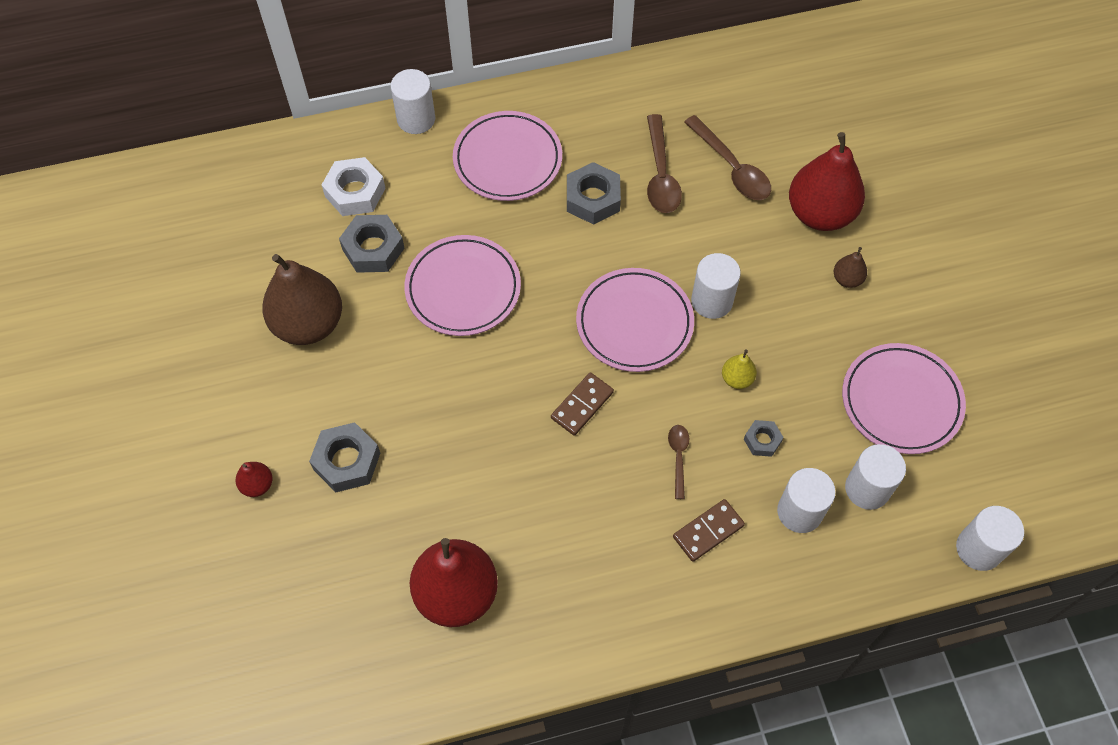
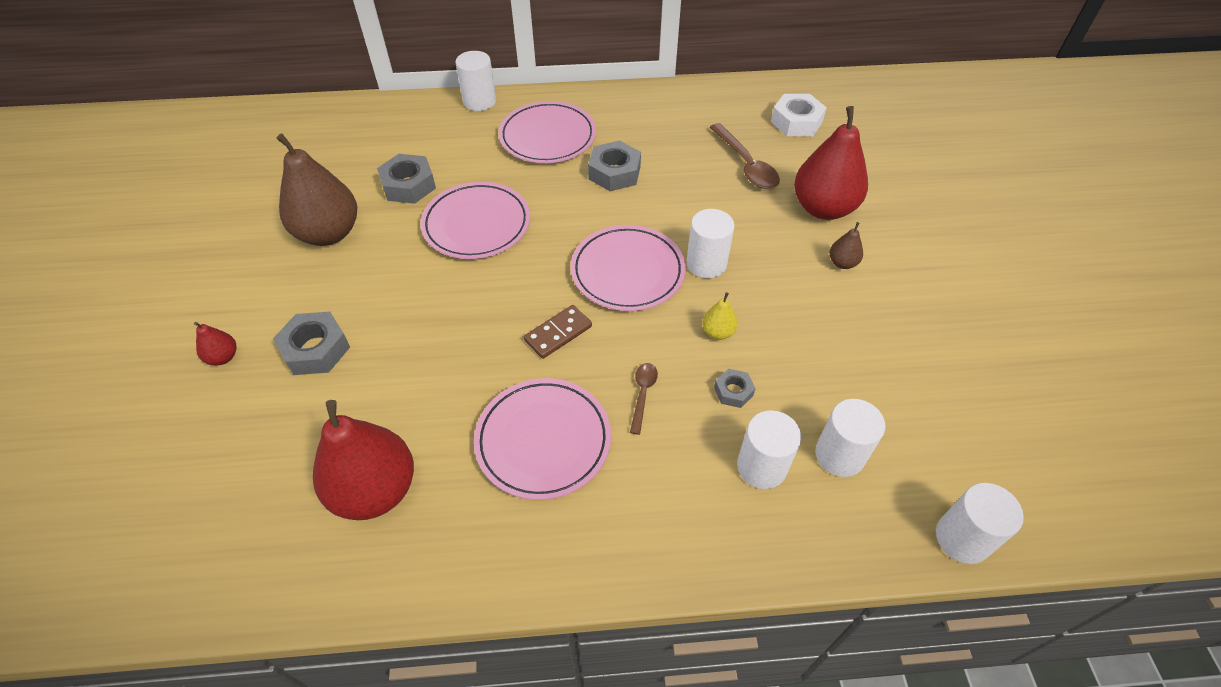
camera: 10 degrees right, 10 degrees down
(355, 192) = (409, 144): white nut -> white nut (796, 122)
(661, 175) = (680, 162): brown spoon -> none
(708, 531) = (658, 471): brown domino -> none
(901, 401) = (886, 376): pink plate -> pink plate (543, 440)

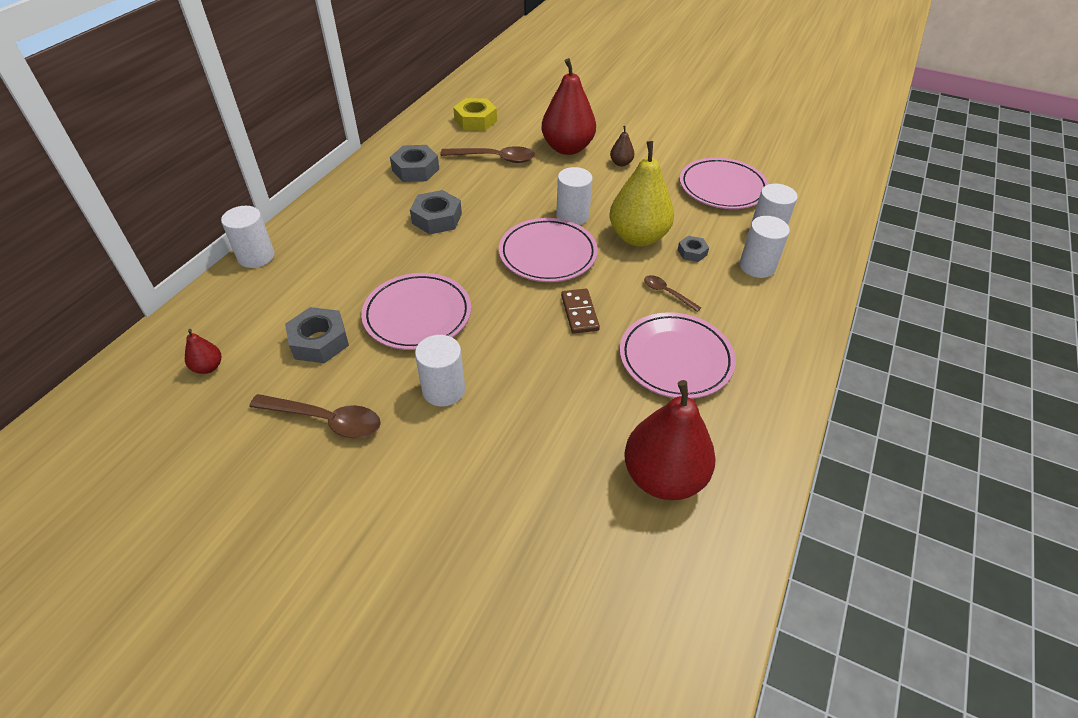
camera: 60 degrees left, 5 degrees down
(223, 357) = (426, 557): red pear -> red pear (208, 367)
(315, 349) = (475, 475): grey nut -> grey nut (415, 170)
(329, 233) = (326, 420): brown pear -> brown spoon
(547, 137) = (354, 236): pink plate -> pink plate (722, 188)
(718, 332) = (638, 237): yellow pear -> yellow pear, size x2.29
(796, 122) = (475, 120): white nut -> yellow nut
(962, 538) = (843, 217): white cylinder -> white cylinder (443, 390)

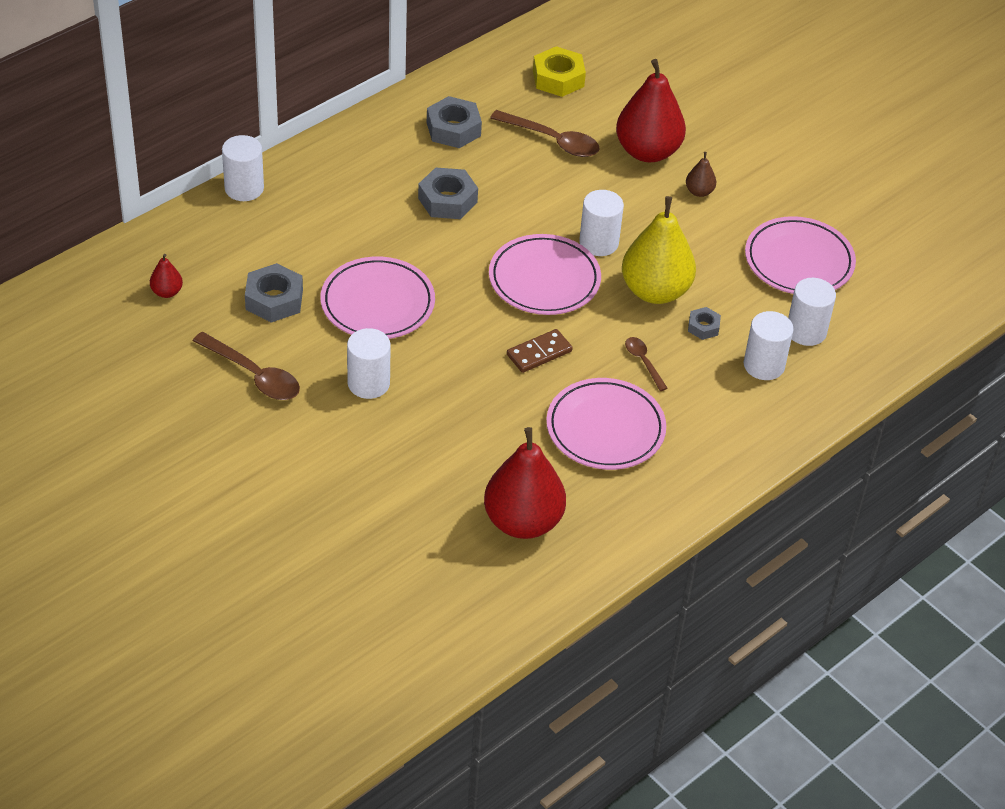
camera: 20 degrees right, 0 degrees up
(579, 313) = (539, 353): brown domino -> brown domino turned 45 degrees clockwise

